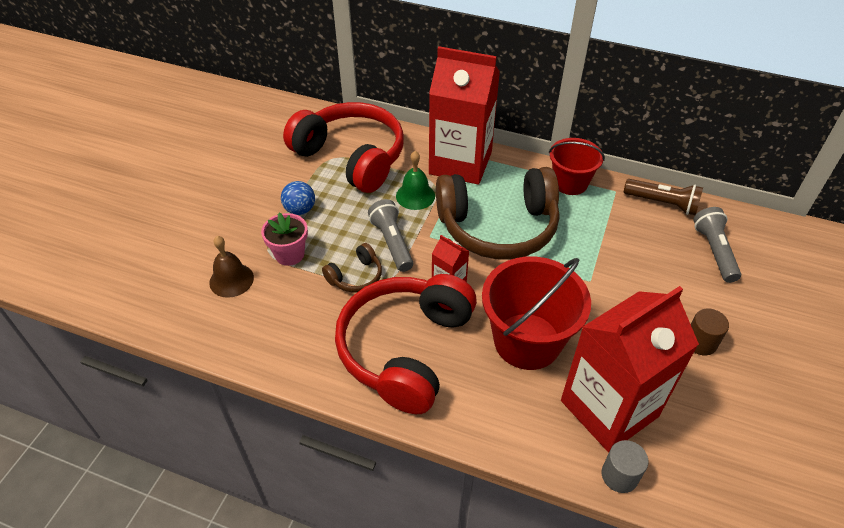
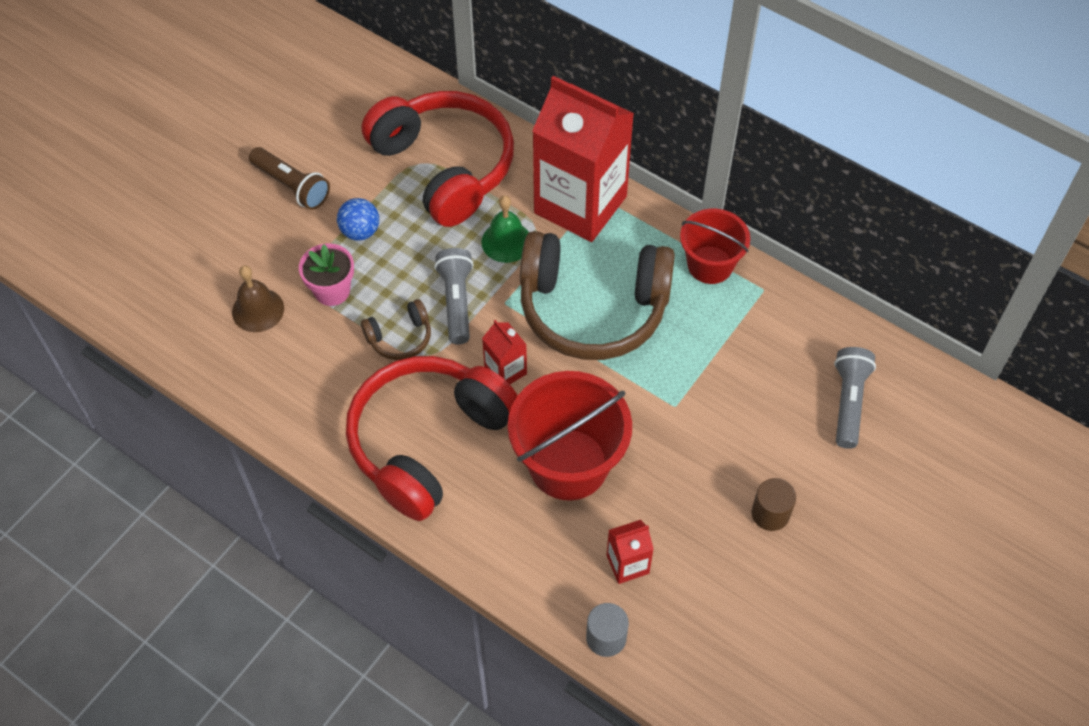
camera: 15 degrees right, 10 degrees up
(609, 408) = (627, 564): red carton -> red carton, size x0.42
(662, 203) = (816, 321): brown flashlight -> brown flashlight (291, 186)

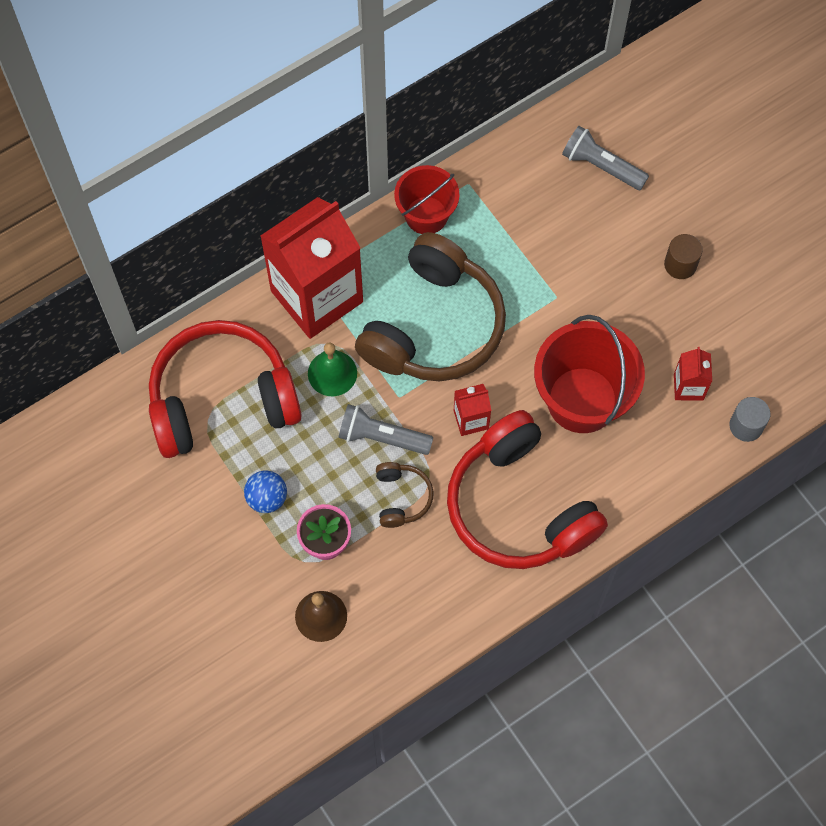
camera: 70 degrees left, 10 degrees up
(291, 186) = (184, 546): brown flashlight -> none

